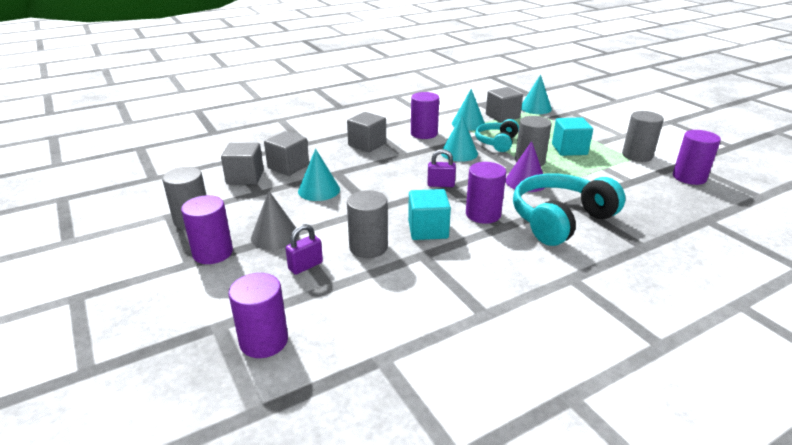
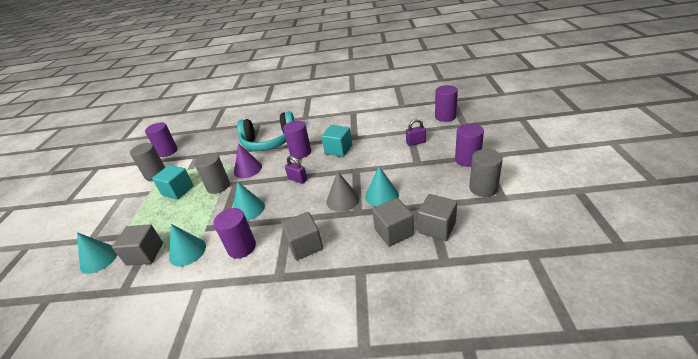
camera: 145 degrees left, 5 degrees up
(275, 236) = (427, 163): grey cone -> grey cone (342, 200)
(368, 247) = (377, 146): grey cylinder -> none
(497, 142) = (206, 214): turquoise headphones -> none

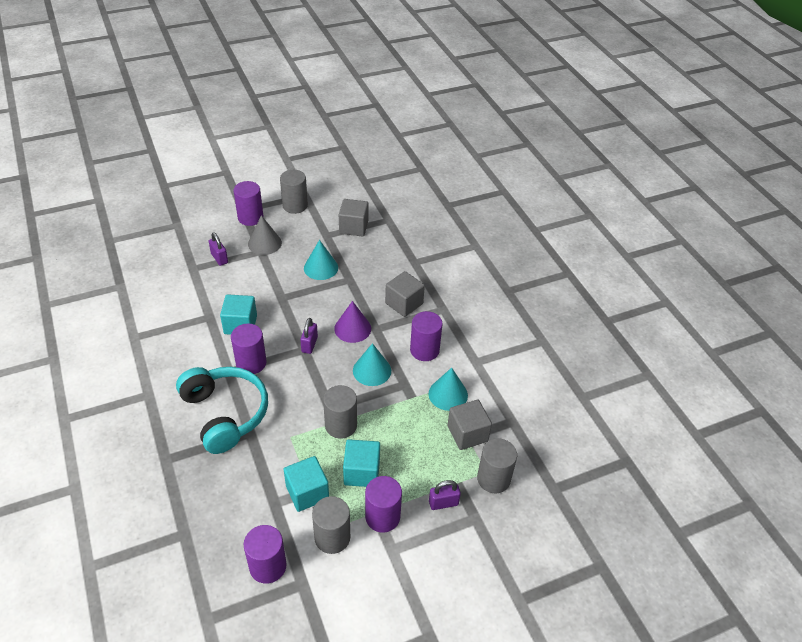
camera: 120 degrees left, 10 degrees up
(99, 259) = (493, 479): turquoise cone -> grey cylinder
(117, 225) = (443, 503): none -> purple padlock
(190, 167) = (307, 492): none -> turquoise cube
(248, 169) = (298, 409): purple cone -> purple cone (352, 328)
(342, 200) = (335, 295): grey cone -> grey cone (264, 243)
(393, 232) = (367, 251): grey cube -> none
(445, 117) = (157, 241): purple cylinder -> purple cylinder (382, 517)

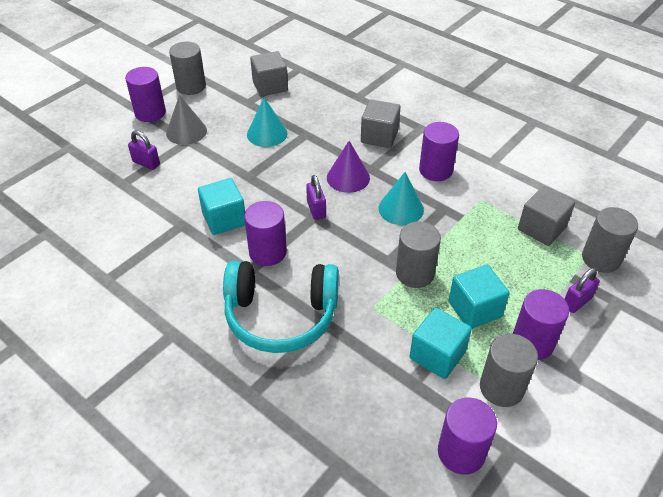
camera: 25 degrees left, 0 degrees up
(225, 414) = (281, 315): turquoise headphones -> turquoise headphones turned 150 degrees clockwise
(448, 394) = (492, 201): turquoise cone -> none

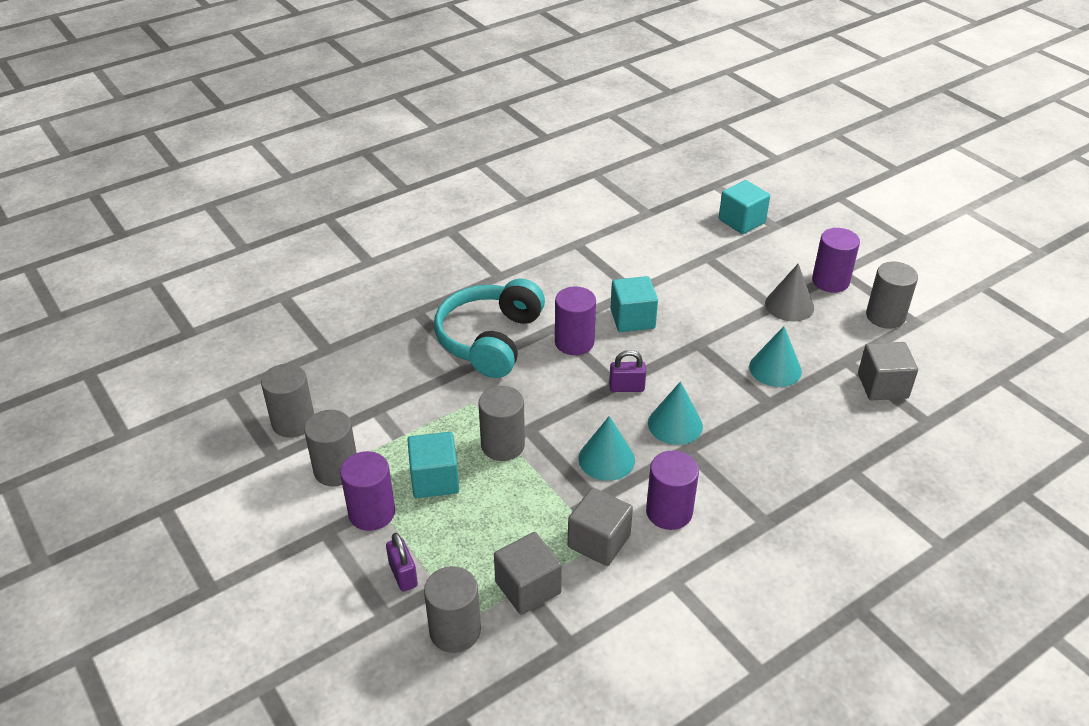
camera: 105 degrees right, 5 degrees down
(146, 163) = (736, 273): purple padlock -> none
(348, 177) = (675, 424): purple cone -> turquoise cone
(379, 136) = (752, 472): grey cube -> grey cube (599, 541)
(437, 355) = (395, 434): turquoise cube -> turquoise cube (741, 221)
(461, 452) = (293, 422): purple cylinder -> grey cylinder

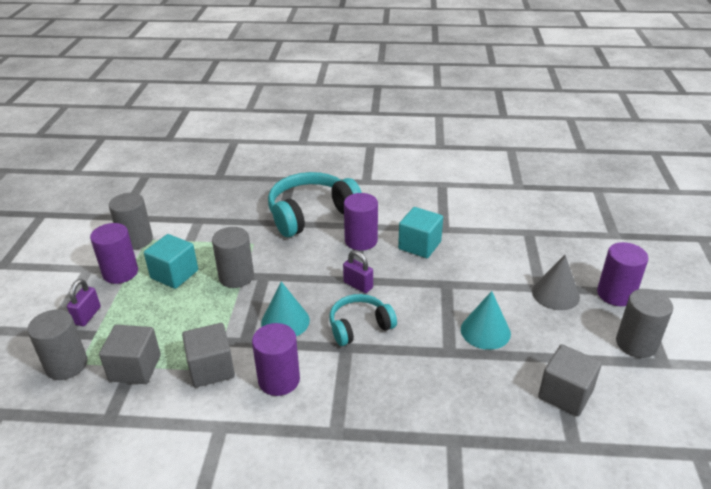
camera: 40 degrees right, 5 degrees down
(293, 422) = (151, 205): grey cylinder -> none
(675, 424) = (359, 326): turquoise cone -> turquoise headphones
(741, 221) = (589, 221): turquoise cube -> none

